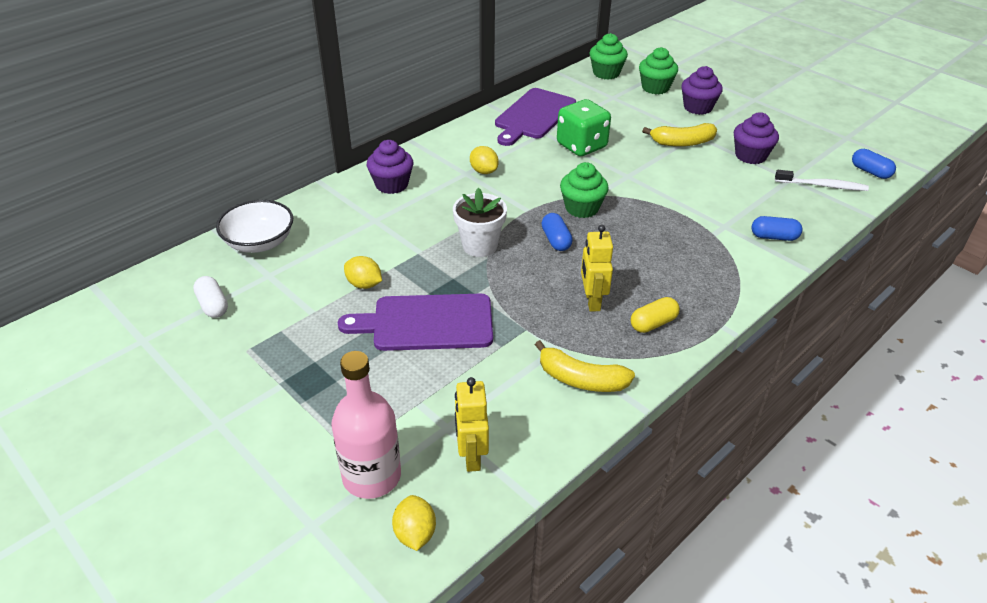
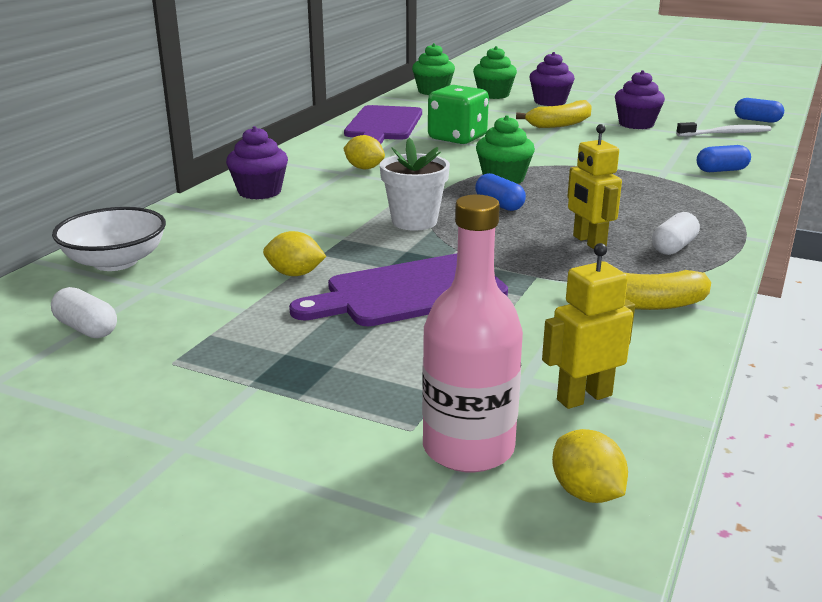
camera: 20 degrees left, 15 degrees down
(471, 456) = (584, 397): yellow robot -> yellow robot turned 90 degrees clockwise
(653, 323) = (673, 247): yellow capsule -> white capsule

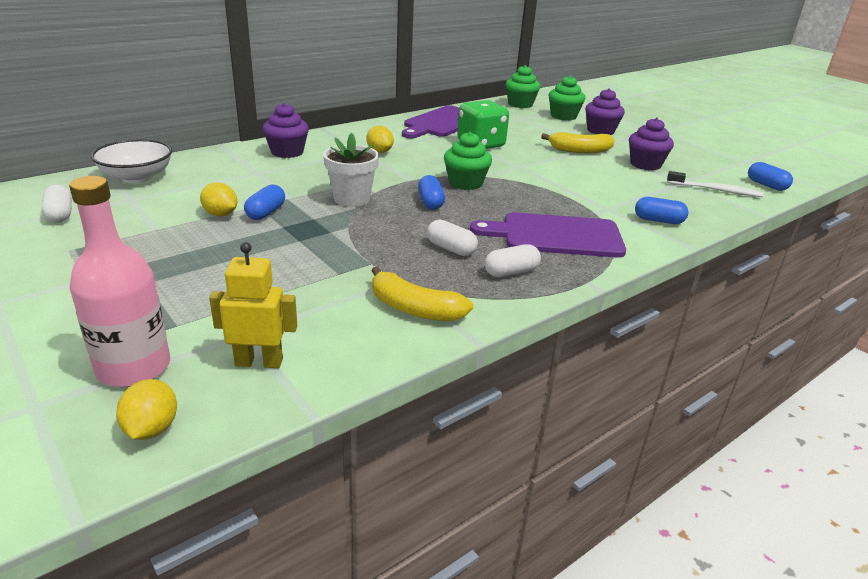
camera: 25 degrees right, 5 degrees up
(344, 259) = (266, 213): none -> blue capsule
(408, 292) = (268, 248): purple cutting board -> purple cutting board (556, 235)
(588, 242) = (451, 249): yellow robot -> white capsule

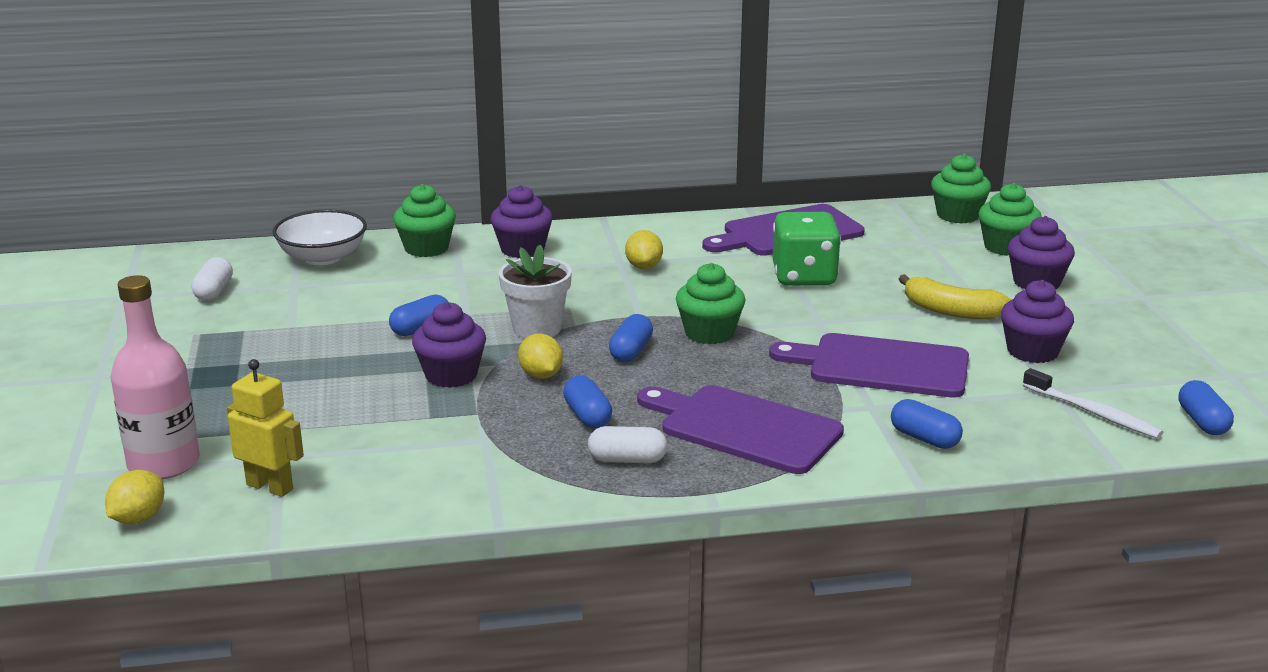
camera: 30 degrees right, 5 degrees down
(215, 160) = (426, 248): none -> green cupcake
(220, 214) = (371, 321): yellow lemon -> yellow lemon (541, 375)
(323, 240) = (451, 375): none -> purple cupcake
(414, 309) = (469, 474): yellow banana -> none
(451, 249) = (587, 416): white capsule -> blue capsule
(583, 185) = (881, 366): none -> purple cutting board

